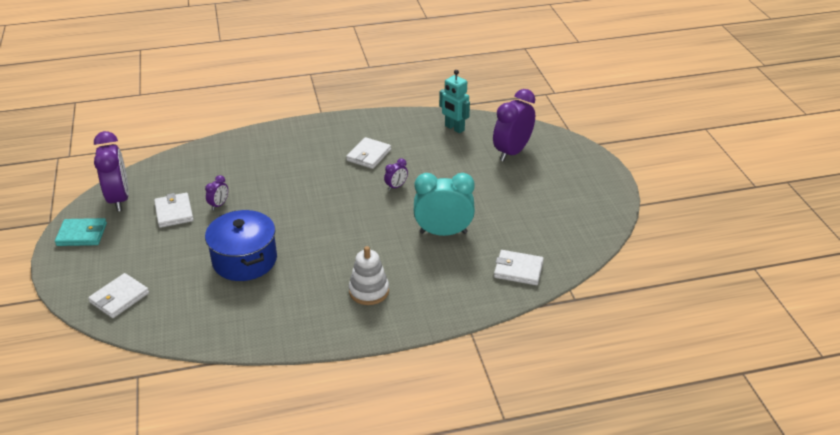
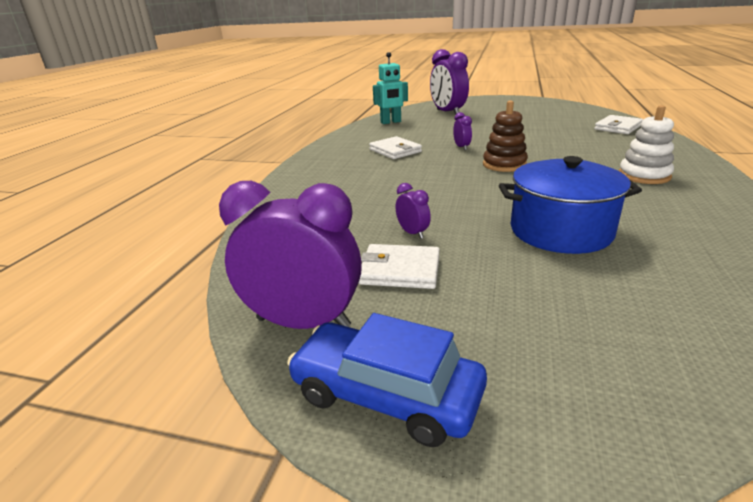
camera: 60 degrees left, 10 degrees down
(82, 234) = (386, 394): turquoise wallet -> blue car
(119, 298) = (647, 364): white wallet -> none
(361, 217) = (504, 164): none -> brown stacking toy
(443, 232) = (551, 141): turquoise clock -> none

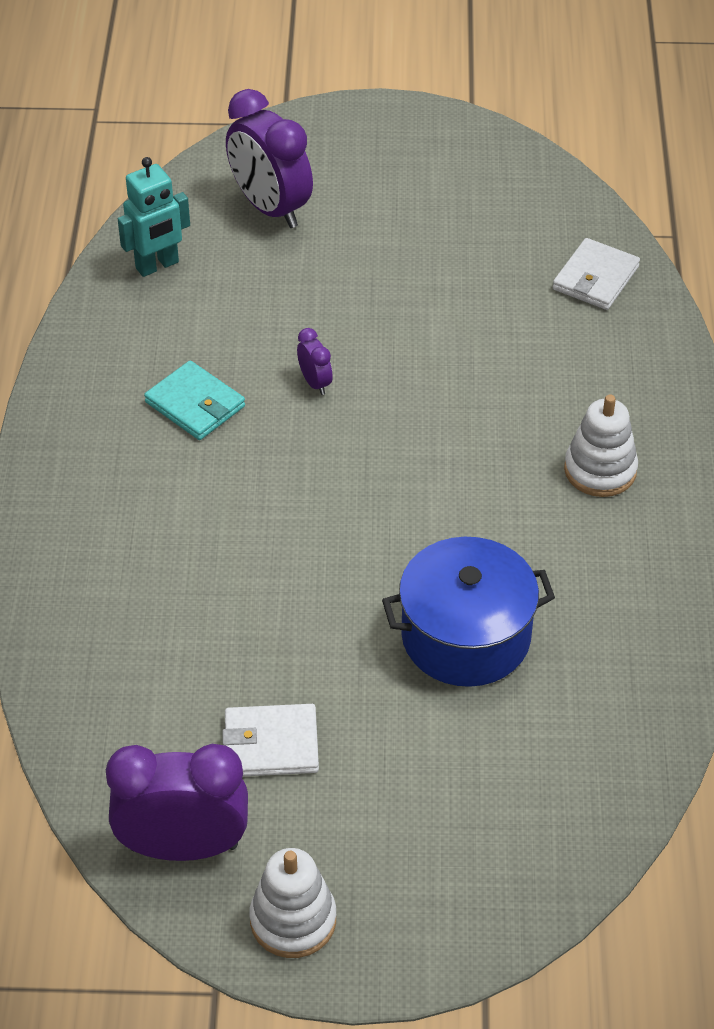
camera: 15 degrees left, 20 degrees up
(386, 394) = (293, 920): blue car -> white stacking toy
(395, 151) = (195, 404): white wallet -> turquoise wallet
(412, 233) = (273, 664): purple clock -> none
(504, 164) = (391, 447): brown stacking toy -> none

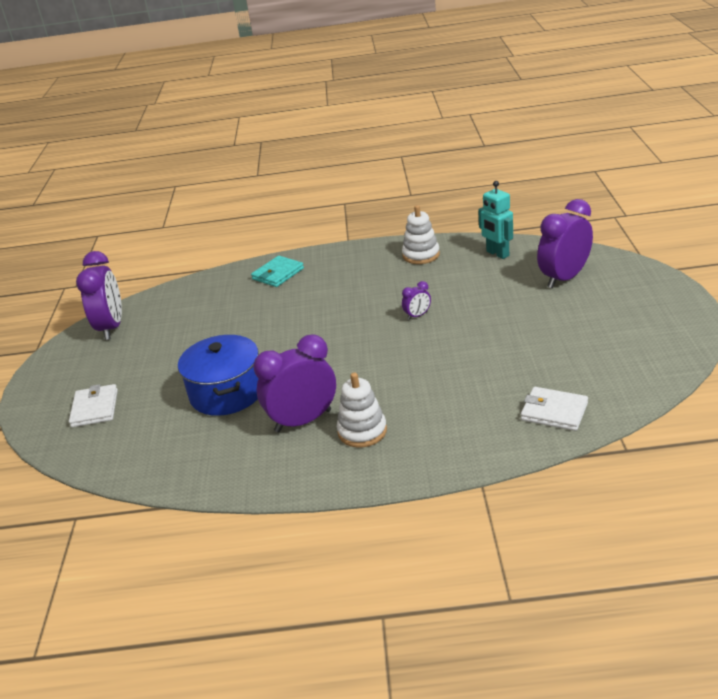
camera: 90 degrees right, 15 degrees down
(195, 404) = (392, 283): turquoise wallet -> turquoise wallet (278, 274)
(271, 744) = (164, 341): white wallet -> white wallet (95, 408)
(293, 920) = (63, 363): white stacking toy -> white stacking toy (421, 255)
(562, 536) = (303, 421): none -> purple clock

